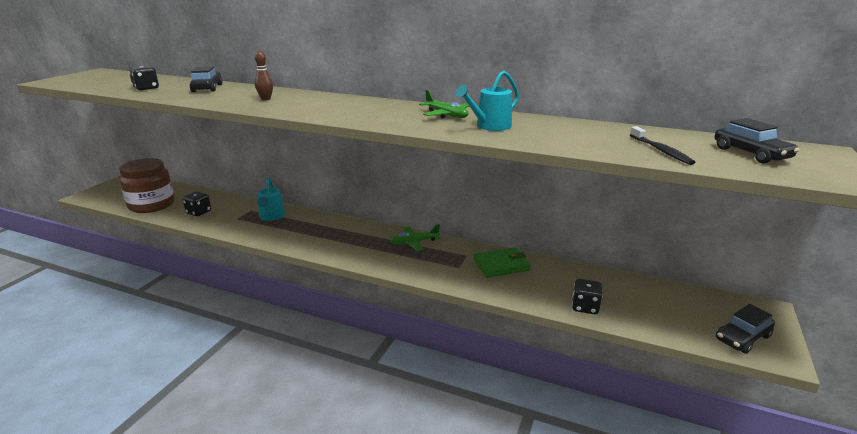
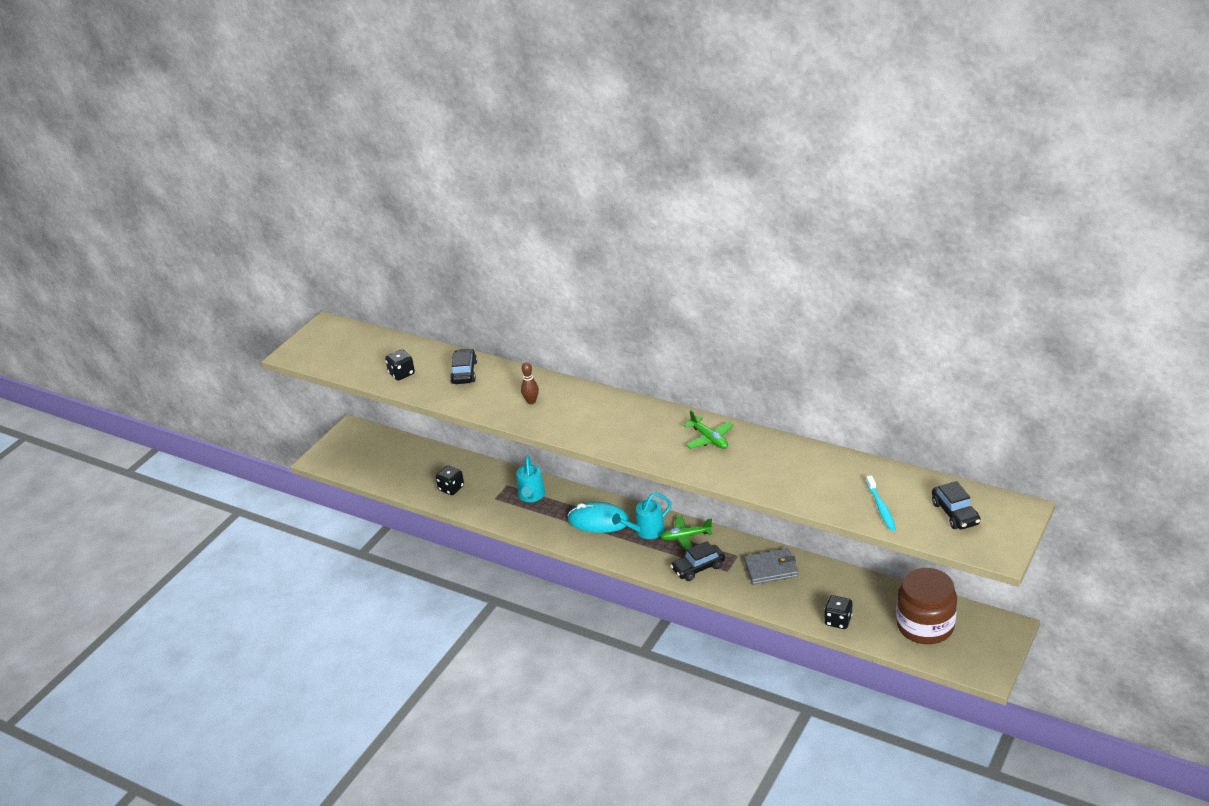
camera: 10 degrees right, 10 degrees up
(151, 205) = (396, 475): brown jar -> brown jar (925, 625)
(331, 232) = (598, 521): none -> turquoise mouse
(489, 126) = (746, 462): turquoise watering can -> turquoise watering can (646, 531)
(501, 265) = (771, 569): green wallet -> grey wallet
(661, 151) = (881, 508): black toothbrush -> turquoise toothbrush
(742, 338) = (967, 655): black car -> black car (698, 568)

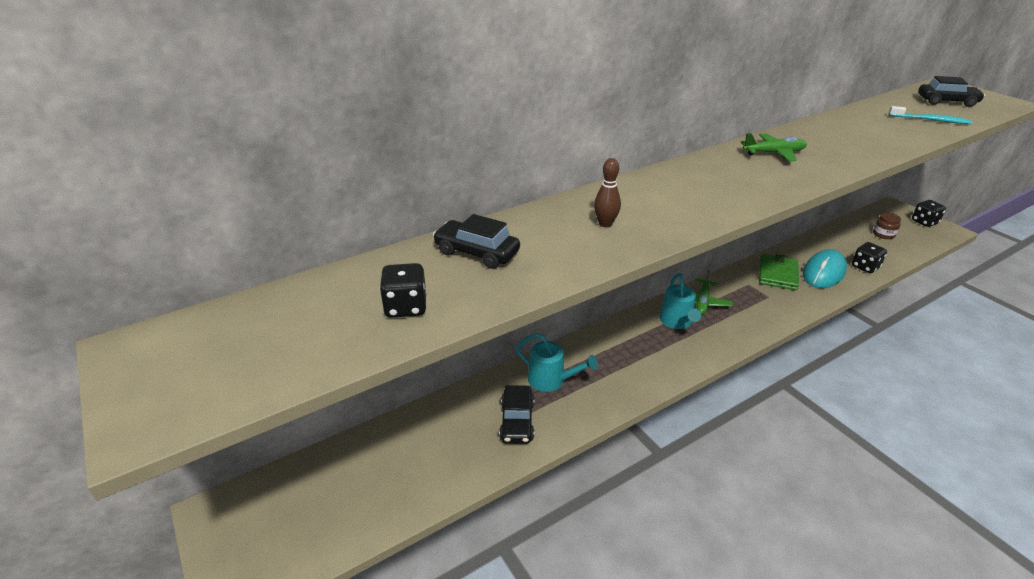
camera: 65 degrees left, 0 degrees up
(451, 488) = (471, 446): black dice -> black dice (924, 222)
(598, 521) = (637, 346): turquoise mouse -> turquoise mouse (823, 272)
(698, 568) = (755, 311): black car -> black car (517, 421)
(771, 569) = (777, 274): grey wallet -> green wallet
(925, 625) = (883, 234): brown jar -> brown jar, size x0.42

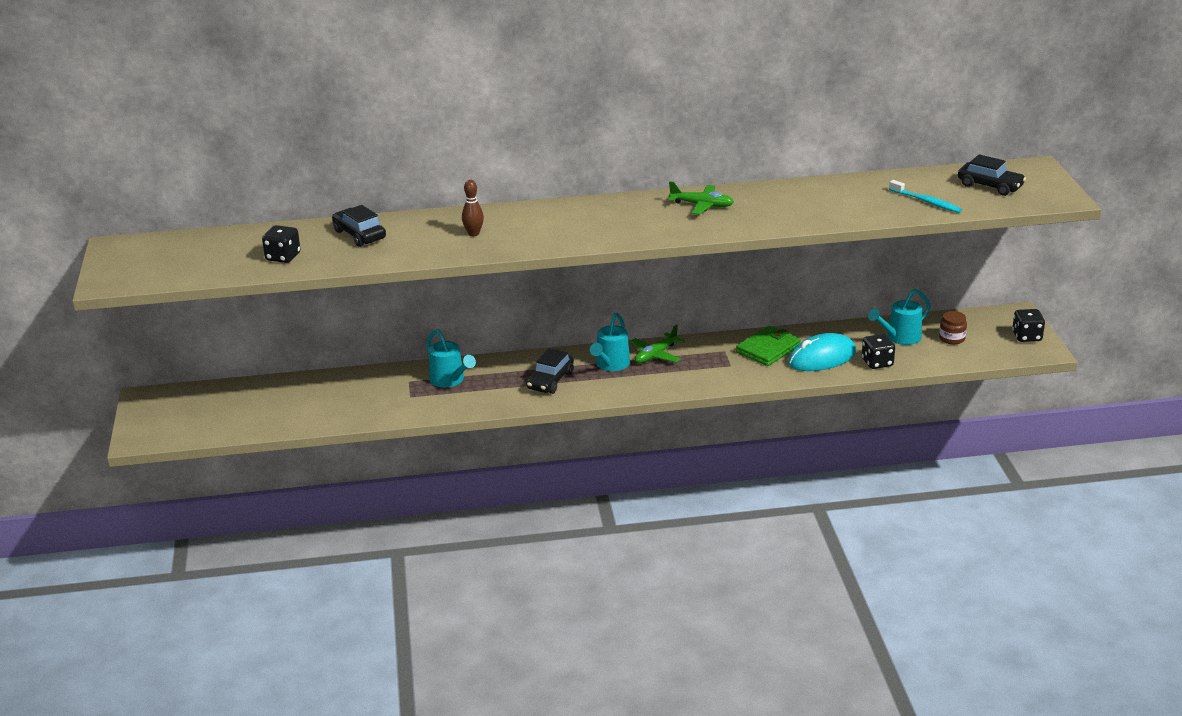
camera: 25 degrees right, 5 degrees down
(517, 421) = (396, 399): black car -> black car (550, 381)
(851, 242) = (900, 338): none -> turquoise watering can

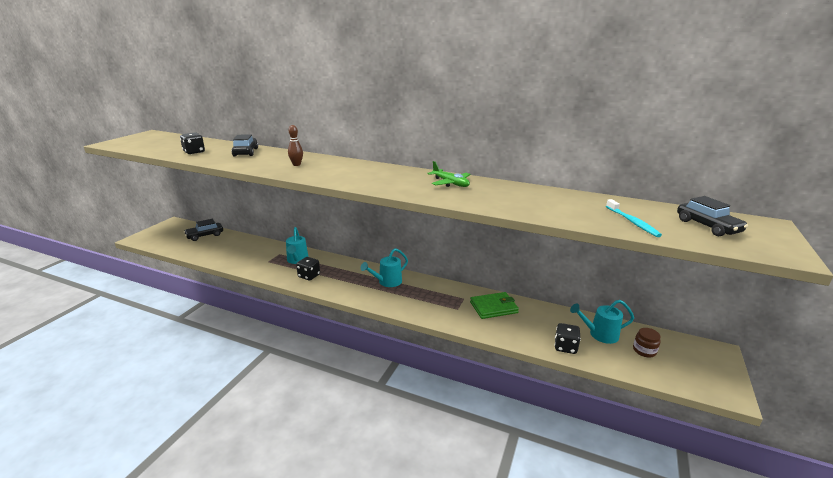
camera: 30 degrees right, 5 degrees down
(550, 381) = (344, 279): black car -> black car (205, 235)
(656, 355) = (419, 286): green plane -> none
(822, 358) = (525, 327): turquoise mouse -> none
(1026, 337) = (717, 374): black dice -> black dice (309, 276)

